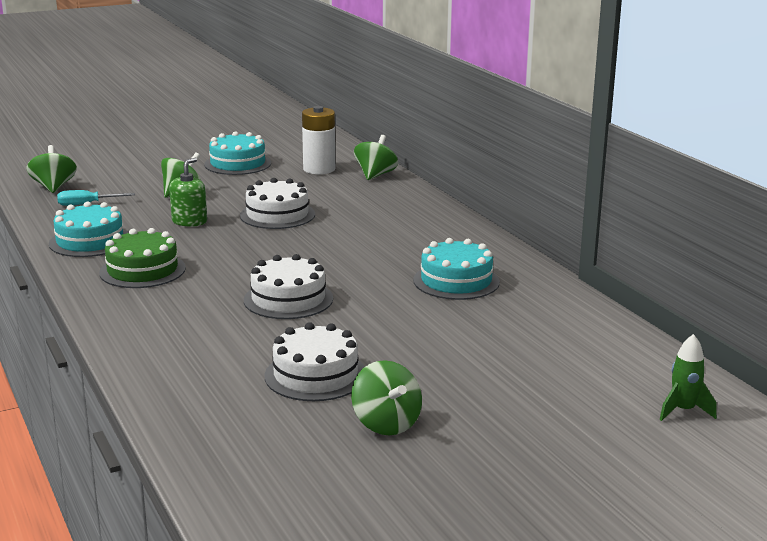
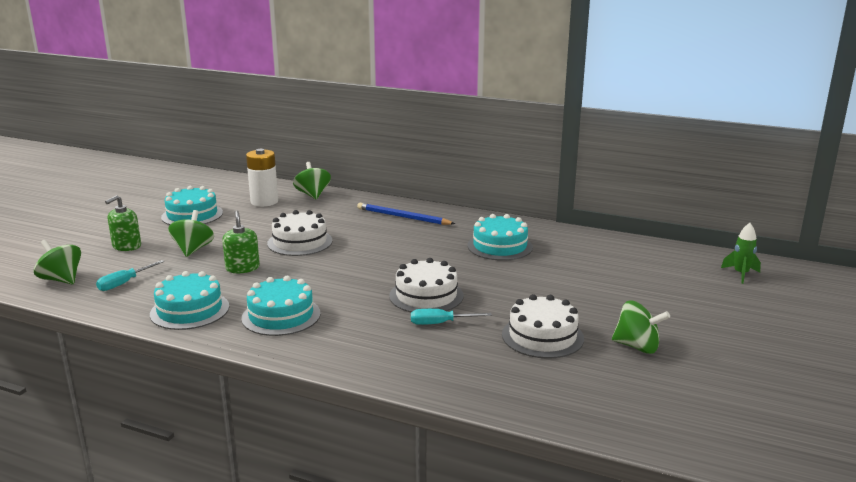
camera: 40 degrees left, 0 degrees up
(142, 175) = (126, 246): none -> green soap dispenser
(142, 270) = (281, 316): green cake -> turquoise cake
(250, 327) = (440, 323): none -> turquoise screwdriver
(418, 221) = (403, 217): none -> blue pencil

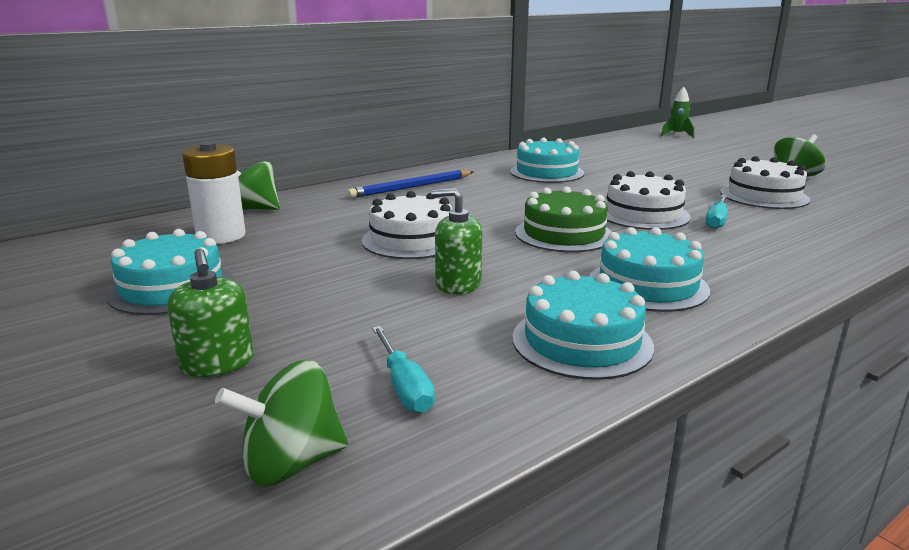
camera: 60 degrees left, 0 degrees up
(193, 249) = (332, 307): green spinning top -> none
(352, 278) = (563, 234): none -> green cake

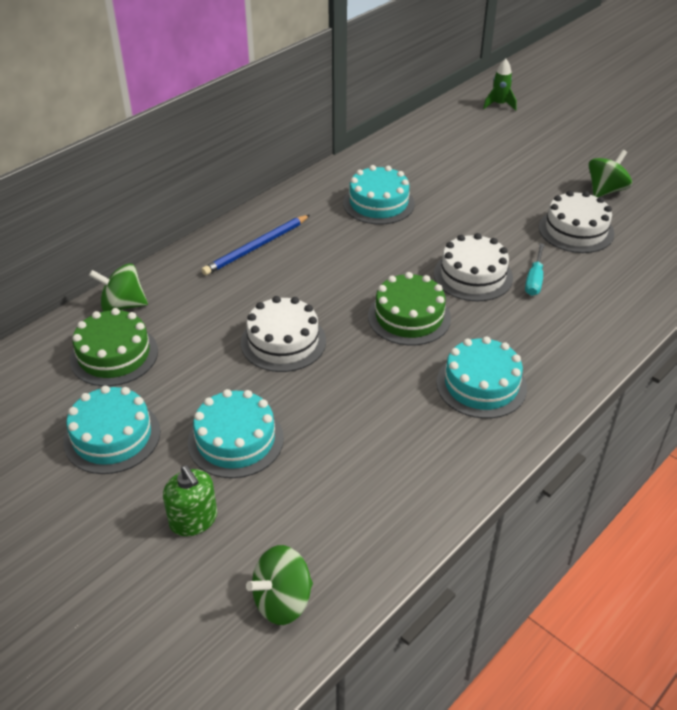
camera: 10 degrees left, 20 degrees up
(221, 236) = (114, 355): white battery -> green cake
(404, 386) = (330, 524): turquoise screwdriver -> none
(458, 284) = (337, 402): green soap dispenser -> none
(581, 341) = (439, 461): turquoise cake -> turquoise cake (235, 440)

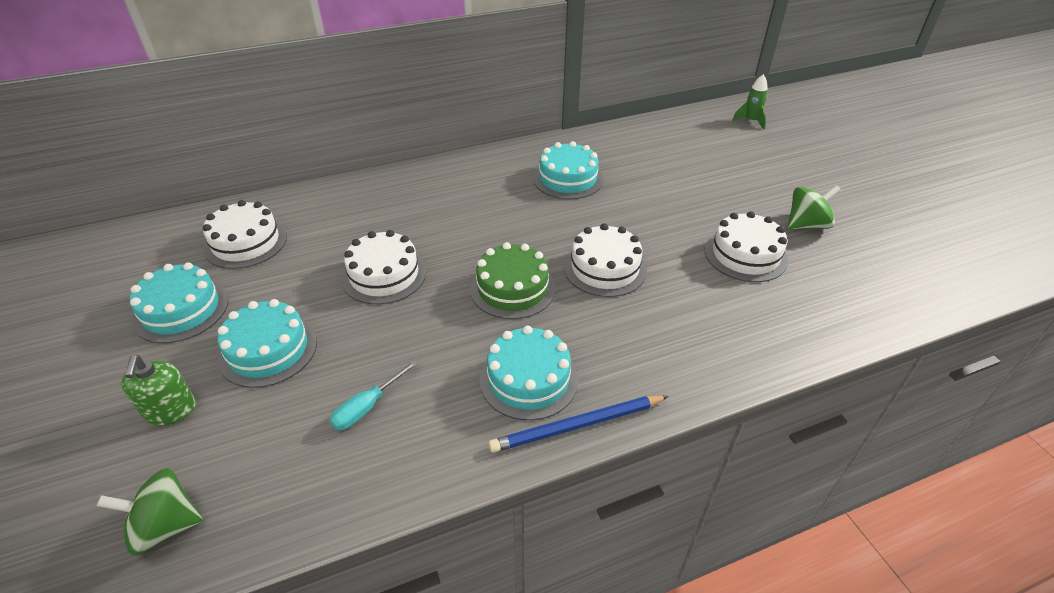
camera: 25 degrees right, 0 degrees up
(114, 355) = (246, 242): green cake -> white cake
(123, 305) = (289, 205): green spinning top -> none
(256, 247) = (432, 188): blue pencil -> blue pencil (577, 426)
(534, 280) = (664, 291): turquoise screwdriver -> turquoise screwdriver (367, 407)

